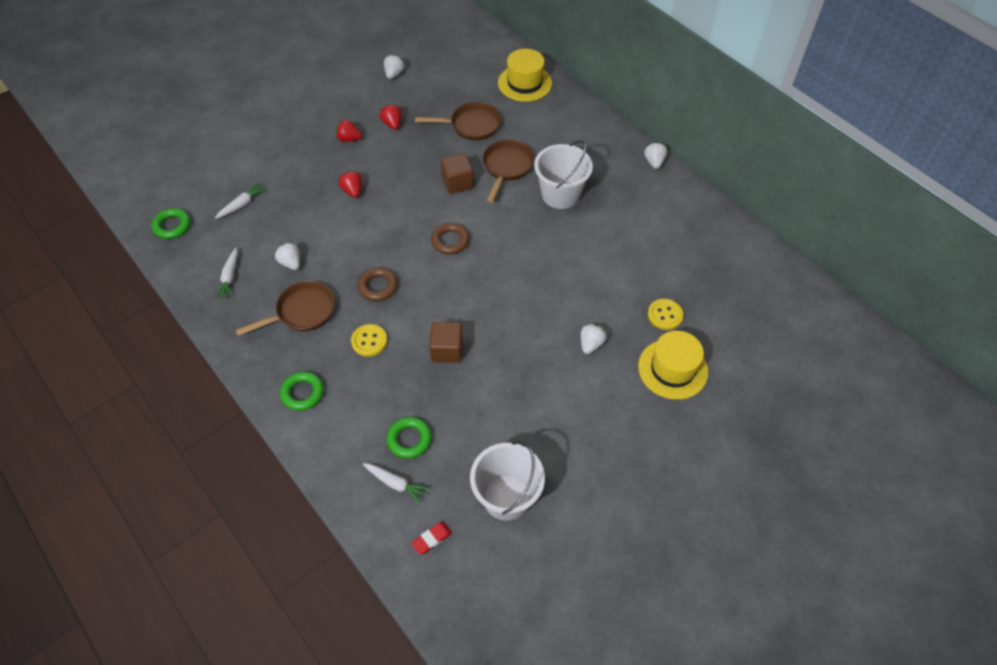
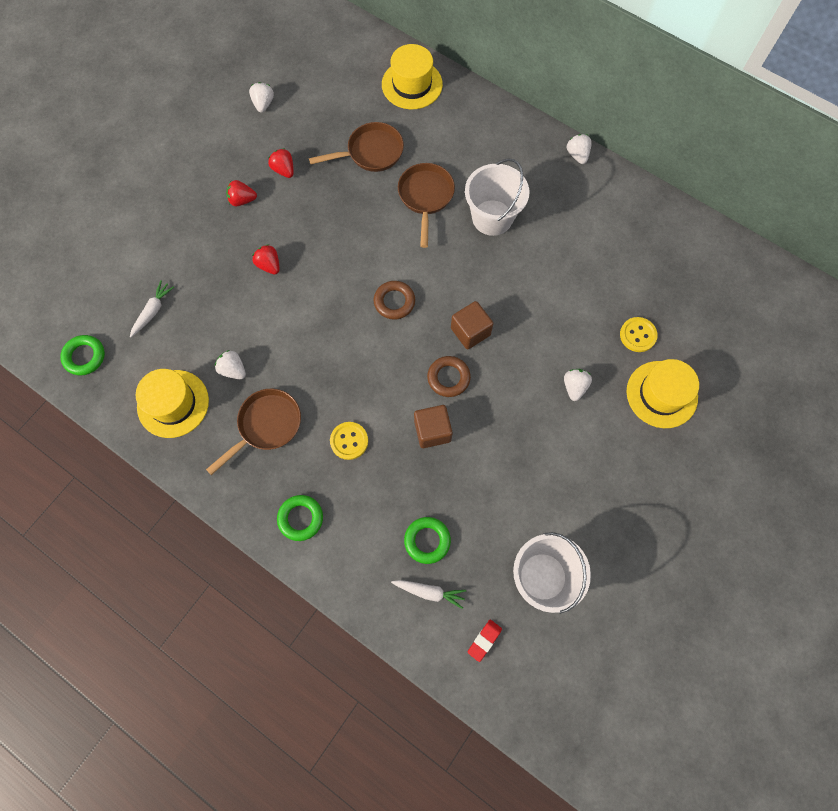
camera: 15 degrees left, 15 degrees up
(230, 277) = (173, 403): white carrot -> yellow hat
(378, 286) = (336, 375): brown ring -> brown ring (448, 378)
(457, 183) = (379, 228): brown cube -> brown cube (470, 331)

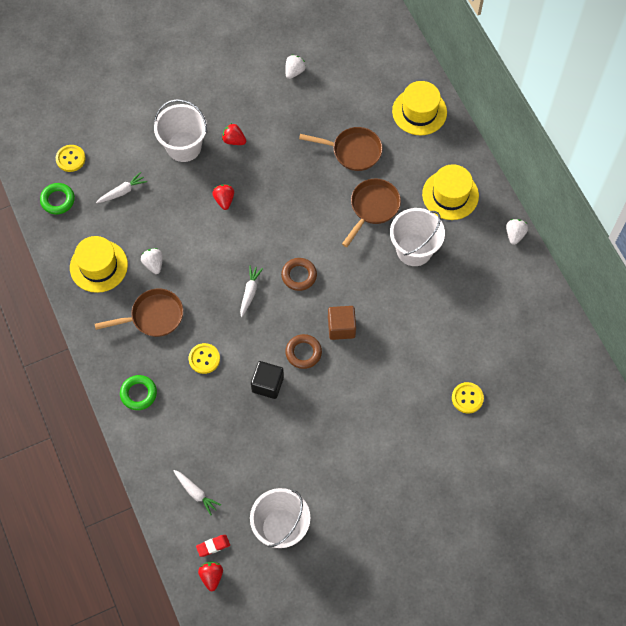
camera: 30 degrees right, 5 degrees down
(74, 305) = (70, 159): none -> yellow button
(192, 232) = (184, 147): none -> white bucket
(284, 170) = (278, 132): red strawberry -> red strawberry (211, 576)
(354, 345) = (250, 292): none -> white carrot
(427, 540) = (216, 458): green ring -> none
(432, 431) = (267, 384): brown cube -> black cube
(574, 387) = (392, 410): white strawberry -> none
(661, 394) = (455, 451): yellow hat -> yellow hat (450, 195)

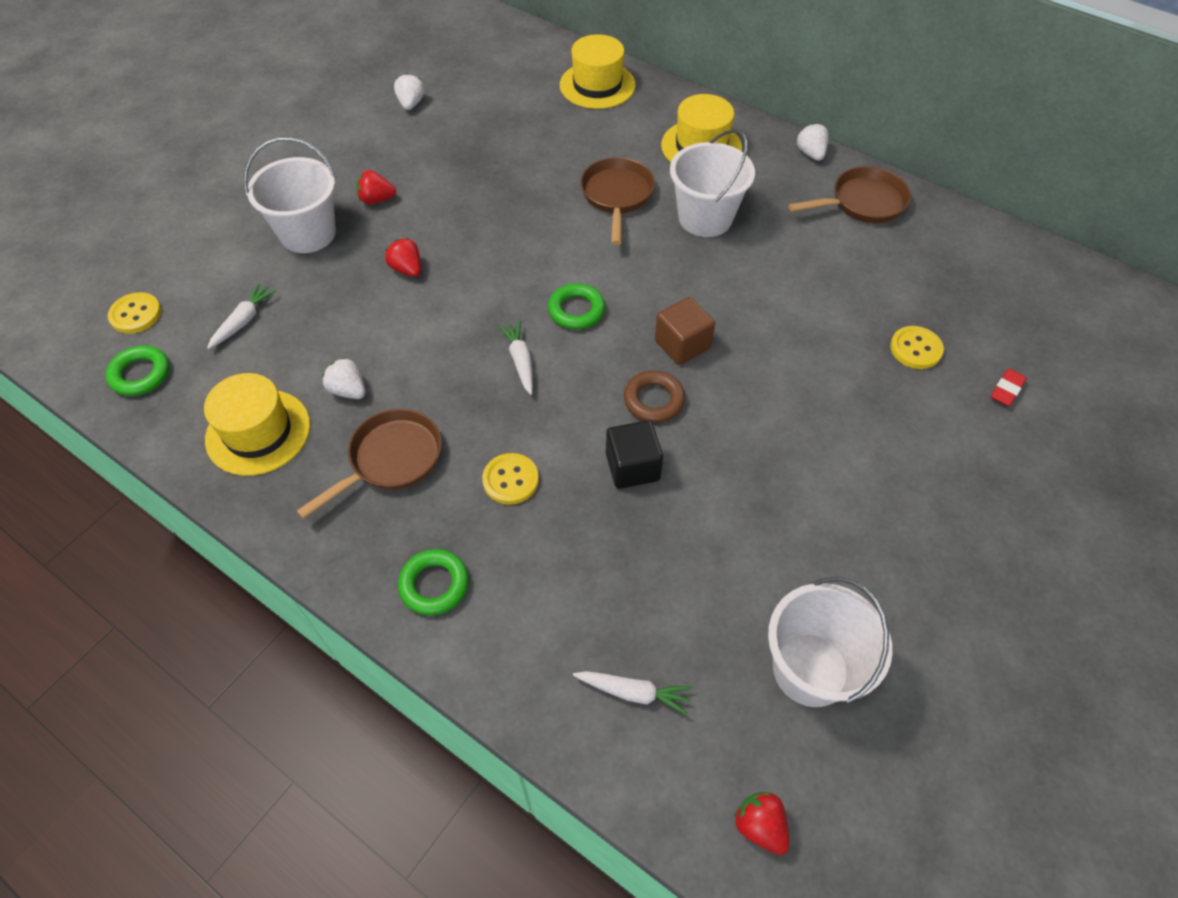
camera: 30 degrees left, 10 degrees down
(213, 546) = (724, 768): red eraser -> red eraser (1006, 390)
(299, 275) = (576, 310): brown ring -> green ring
(353, 151) = (545, 151): brown pan -> brown pan (862, 203)

